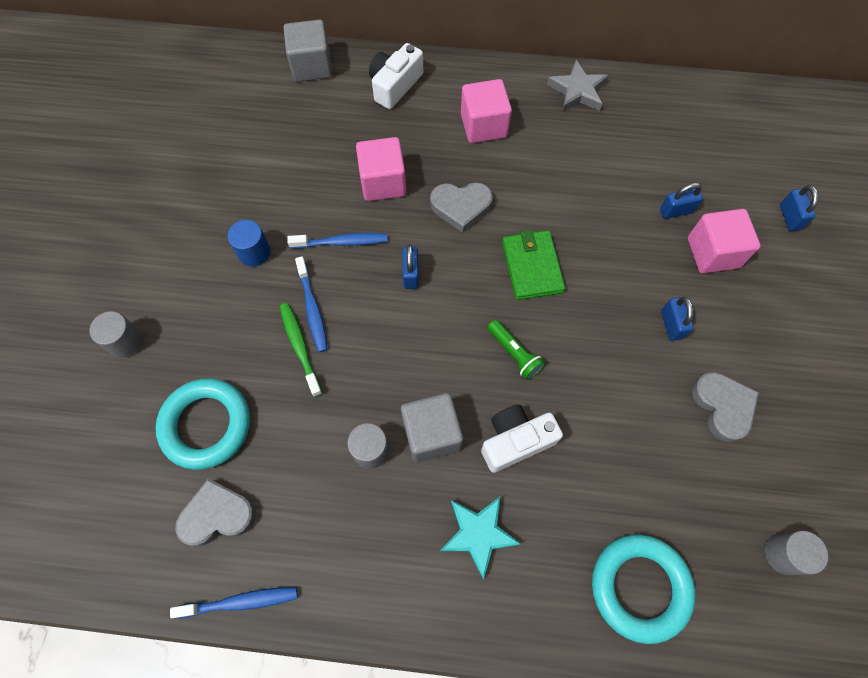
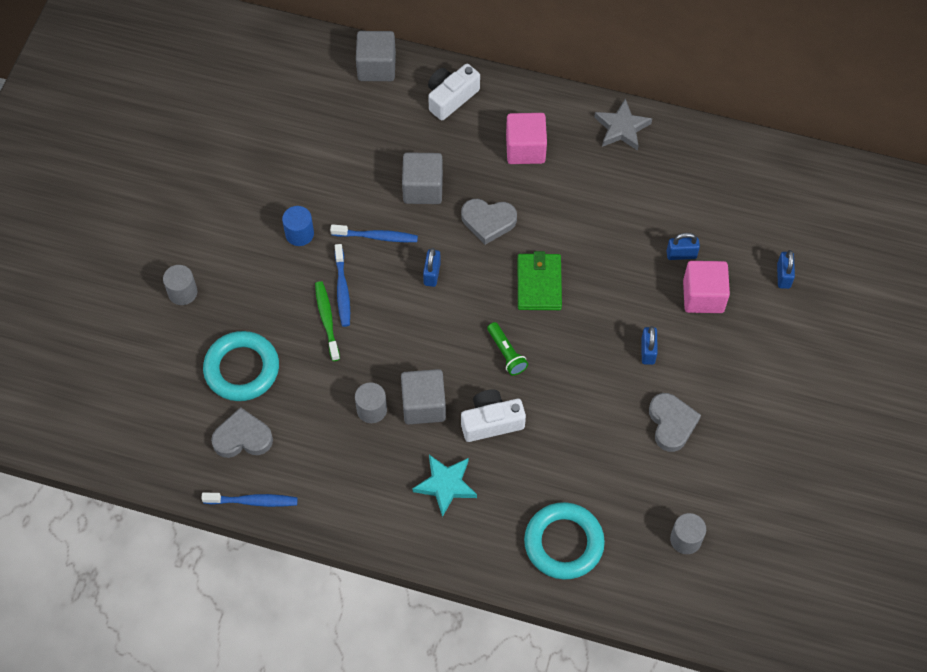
camera: 10 degrees right, 5 degrees down
(383, 182) = (423, 188): pink cube -> grey cube

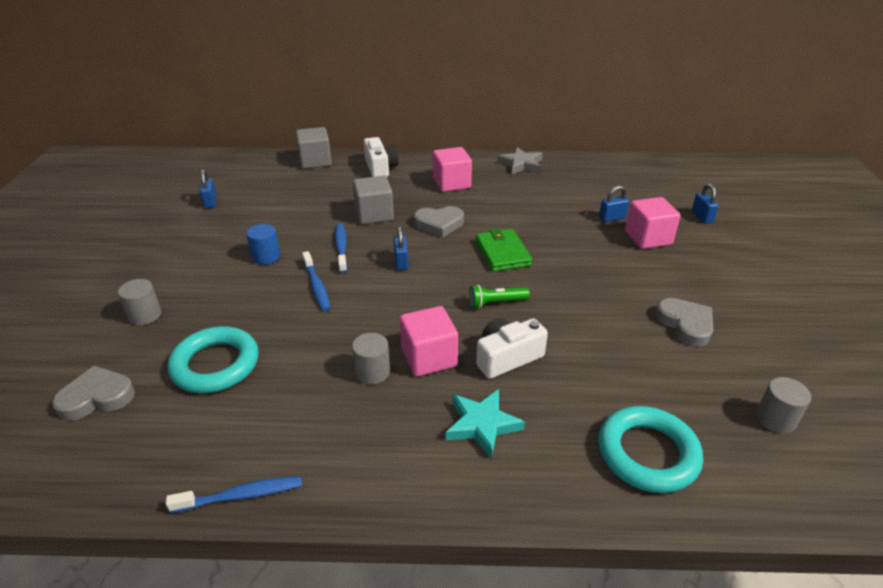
camera: 15 degrees left, 25 degrees down
(242, 437) = (221, 428): grey heart -> grey heart (97, 397)
(327, 320) = (305, 310): green toothbrush -> none
(377, 237) = (341, 247): blue toothbrush -> blue toothbrush turned 90 degrees counterclockwise
(423, 405) = (429, 357): grey cube -> pink cube
(451, 97) = (380, 167): white camera -> white camera turned 135 degrees clockwise
(506, 353) = (496, 303): green flashlight -> green flashlight turned 120 degrees clockwise
(648, 351) = (626, 279): blue padlock -> blue padlock (210, 202)

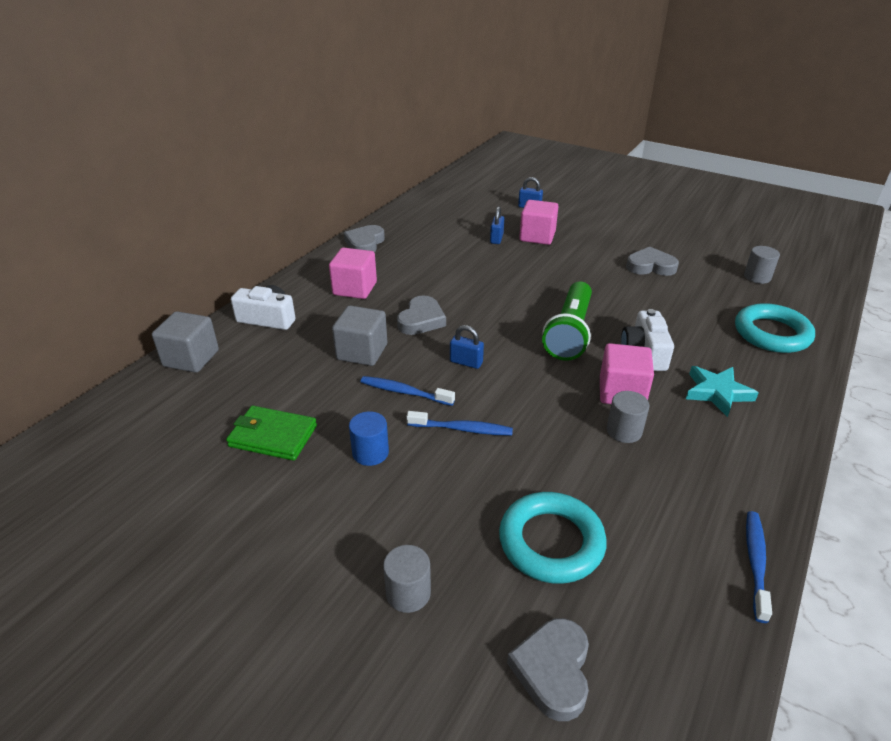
camera: 60 degrees left, 0 degrees up
(210, 202) = (183, 474): blue padlock -> none
(496, 303) = (569, 332): green flashlight -> green flashlight, size x1.99
(502, 253) = (500, 304): green wallet -> green wallet (273, 436)
(521, 164) = (365, 243): grey star -> grey heart

